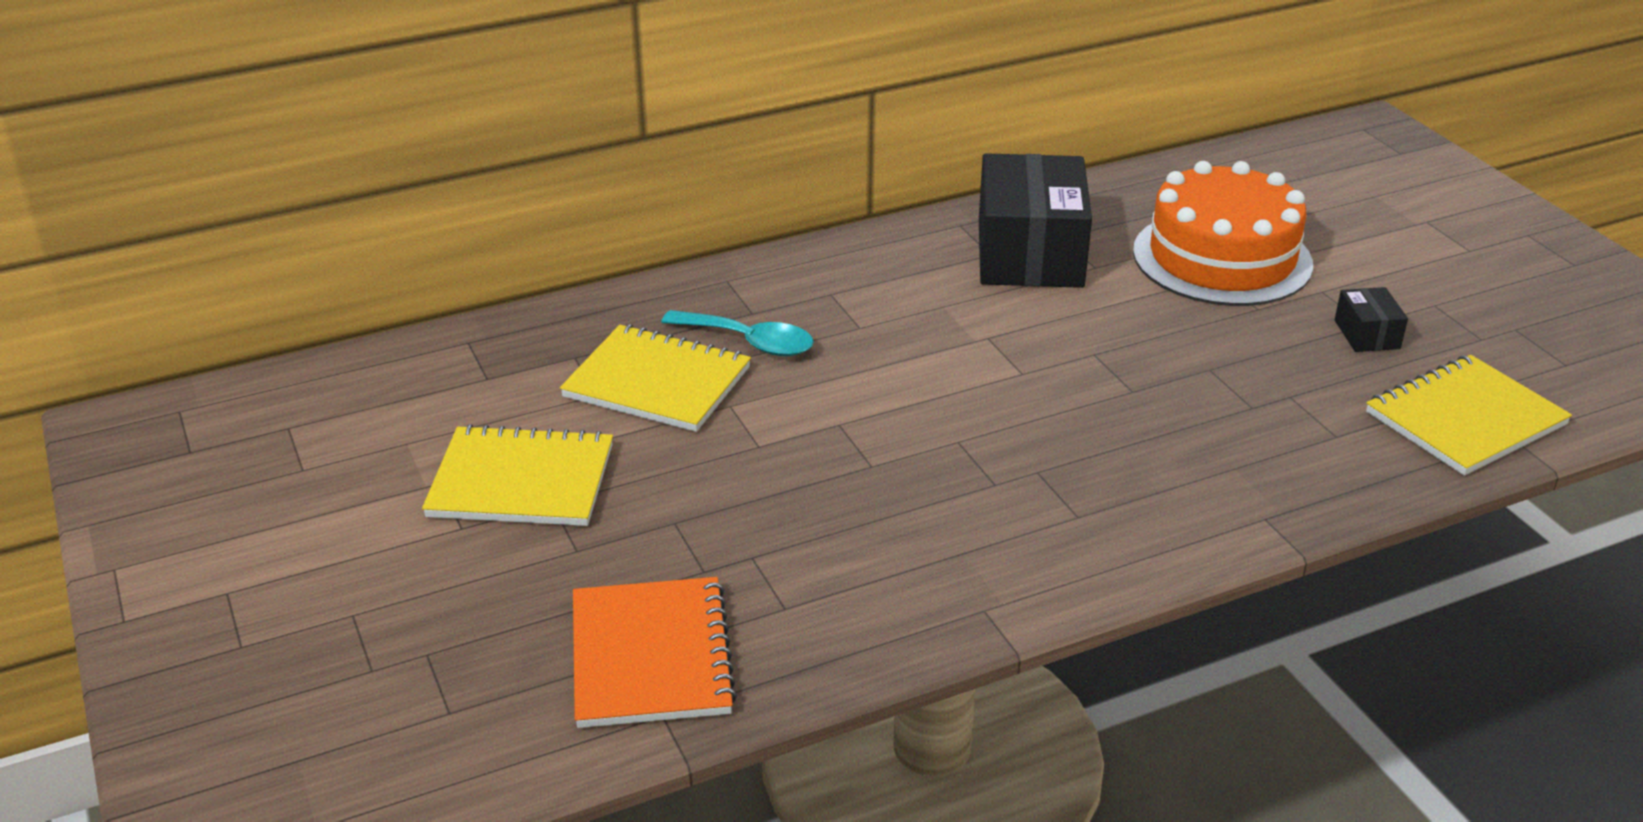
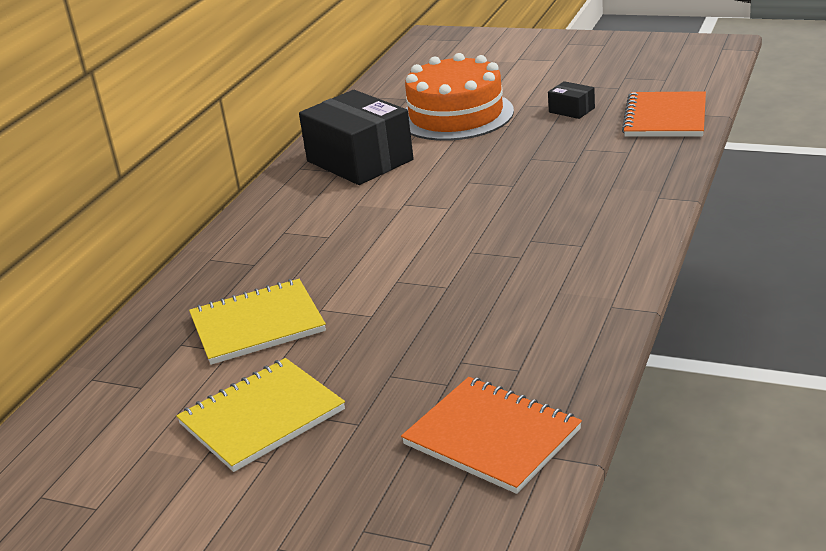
camera: 40 degrees left, 5 degrees down
(749, 342) = (278, 277): turquoise spoon -> none
(1465, 419) = (665, 118): yellow notebook -> orange notebook

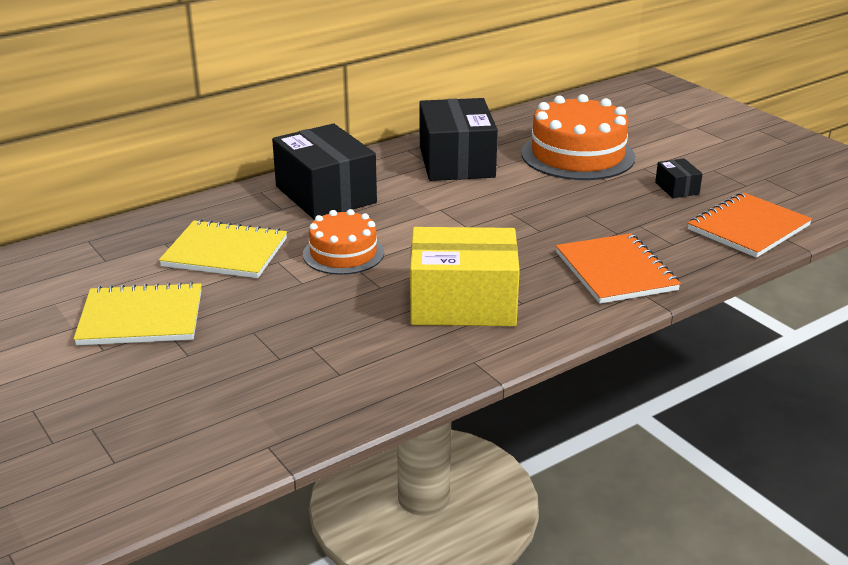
camera: 30 degrees right, 0 degrees up
(279, 235) = (325, 194): none -> black box
(372, 275) = (343, 253): none -> orange cake
(492, 437) = (253, 412): orange notebook -> orange notebook (615, 271)
(536, 267) = (463, 303): none -> yellow box

